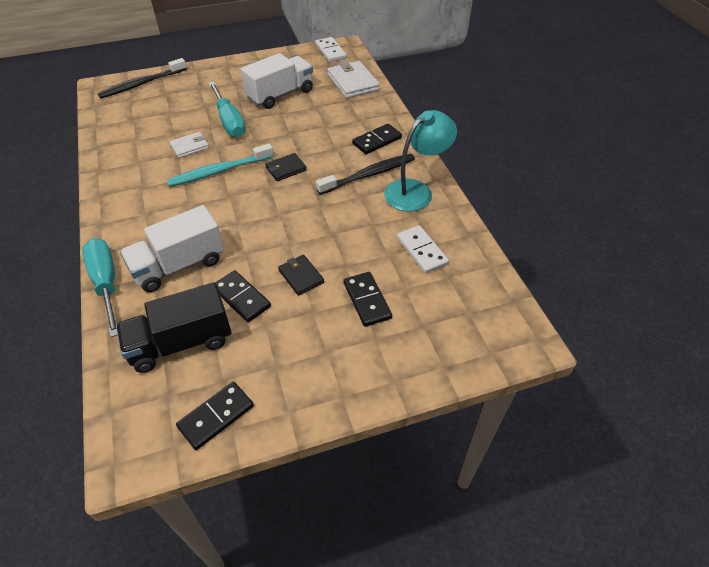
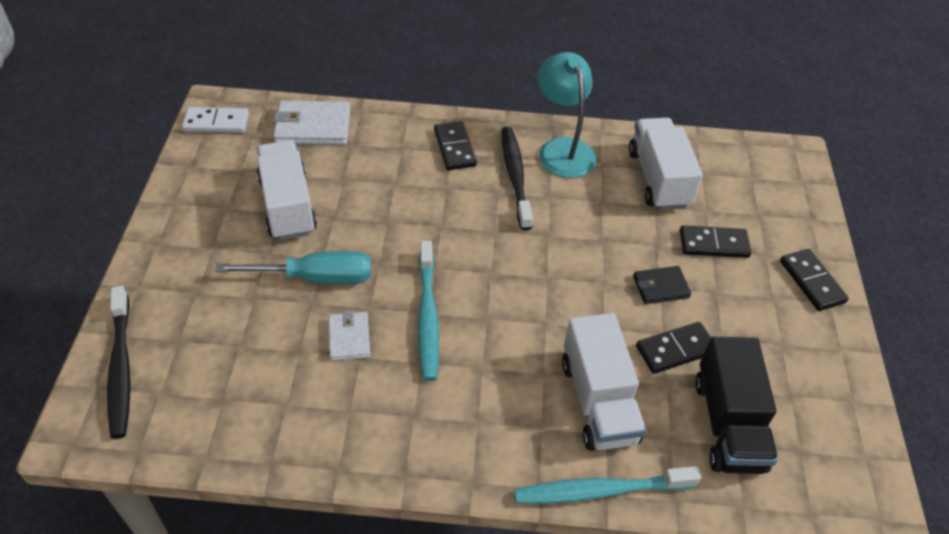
camera: 70 degrees left, 0 degrees up
(106, 282) = (600, 490): turquoise screwdriver -> turquoise toothbrush
(216, 416) = (836, 412): black domino -> black domino (812, 281)
(286, 169) = (462, 247): black wallet -> none
(421, 251) = (658, 179): white domino -> white truck

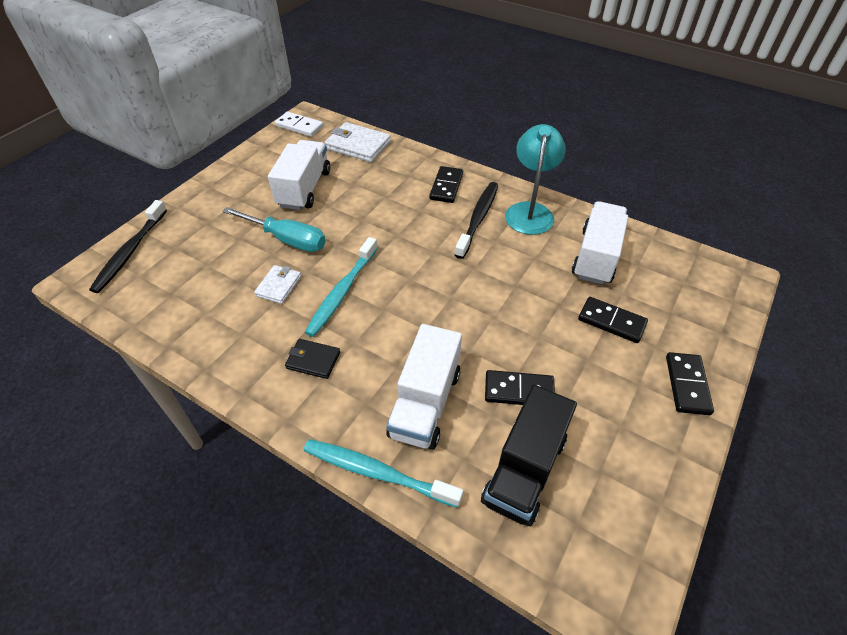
camera: 30 degrees right, 0 degrees up
(660, 287) = (540, 337): black wallet -> black wallet (313, 360)

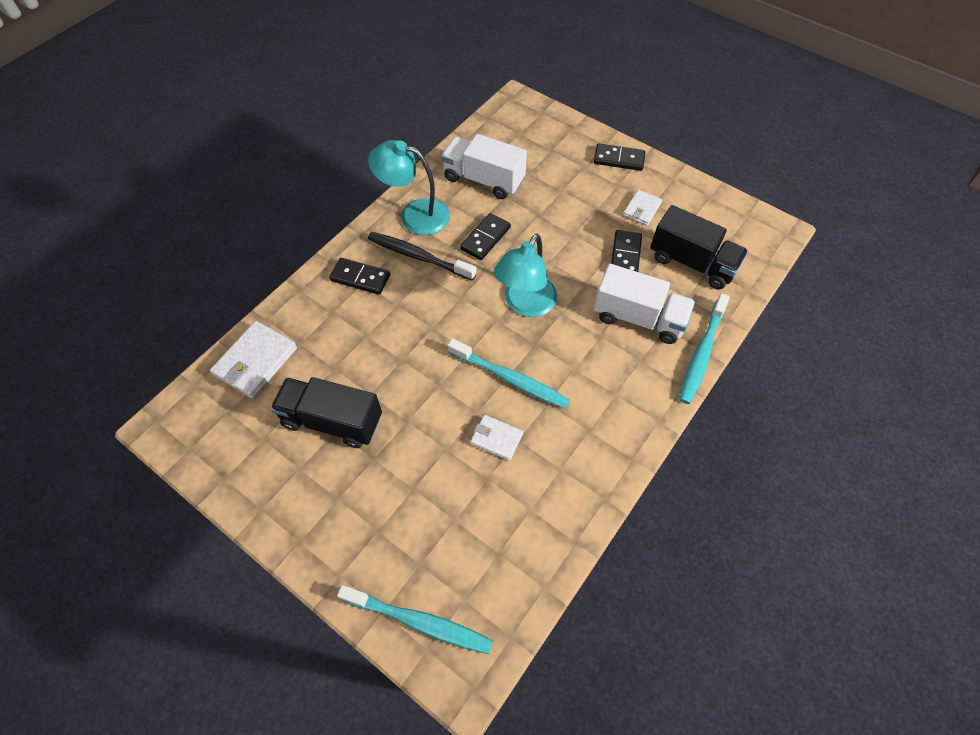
camera: 85 degrees left, 10 degrees up
(130, 252) = (419, 622): black toothbrush -> turquoise toothbrush
(287, 240) = (424, 434): turquoise screwdriver -> none
(299, 126) = (186, 433): white domino -> none
(304, 189) = (332, 421): white truck -> black truck
(313, 360) = (594, 402): black wallet -> none
(431, 299) = (525, 304): none -> turquoise lamp
(603, 411) = (642, 209): none -> white wallet
(611, 321) = (558, 186): black domino -> black domino (485, 238)

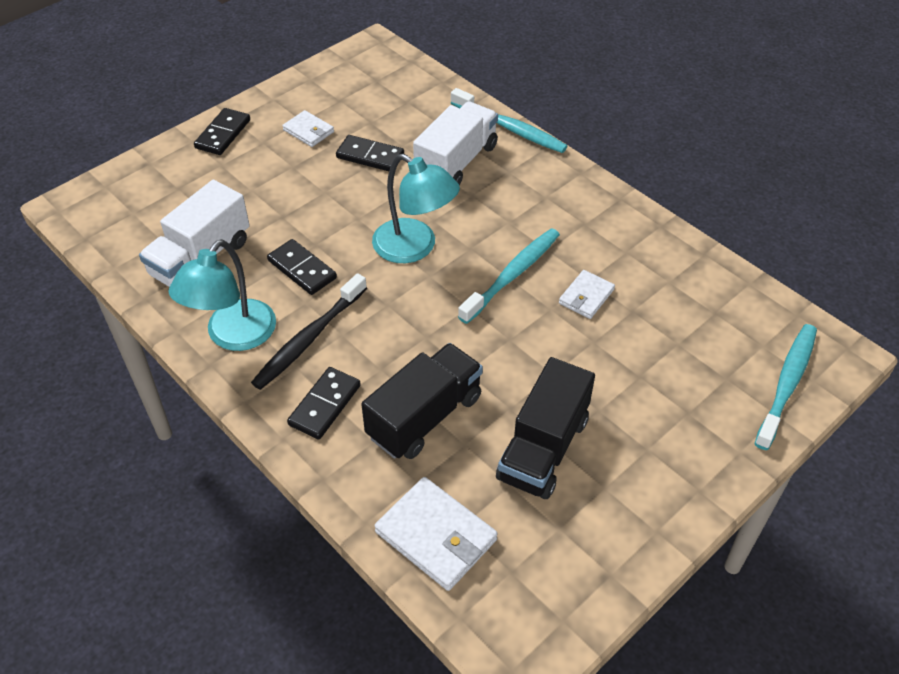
camera: 80 degrees left, 10 degrees down
(692, 263) = (396, 110): black truck -> black truck (424, 417)

